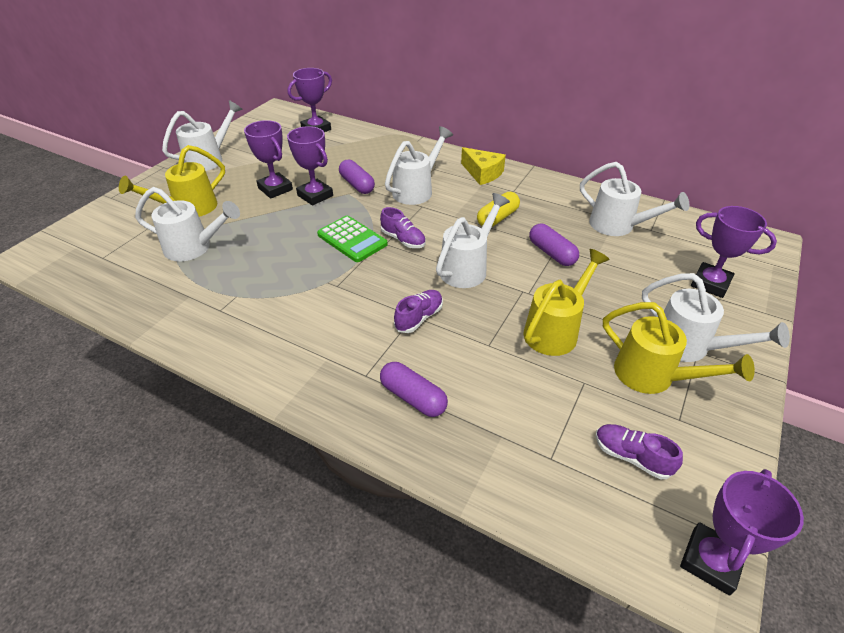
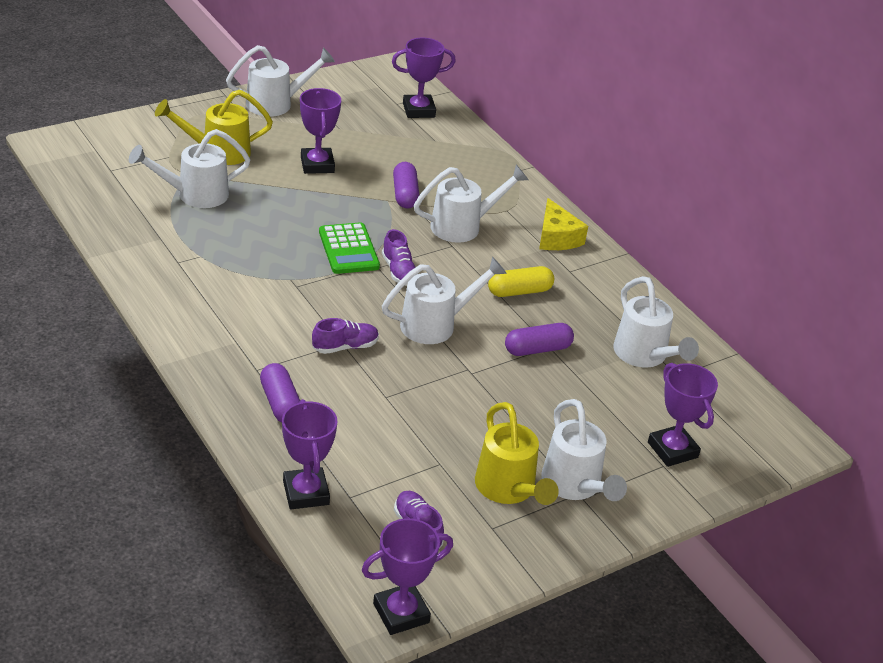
camera: 25 degrees right, 5 degrees down
(194, 248) = (195, 195): white watering can -> white watering can turned 120 degrees clockwise
(315, 195) = (351, 188): purple trophy -> purple trophy (306, 493)
(551, 253) = (537, 349): purple capsule -> purple capsule turned 75 degrees clockwise
(555, 330) = (460, 414): yellow watering can -> none

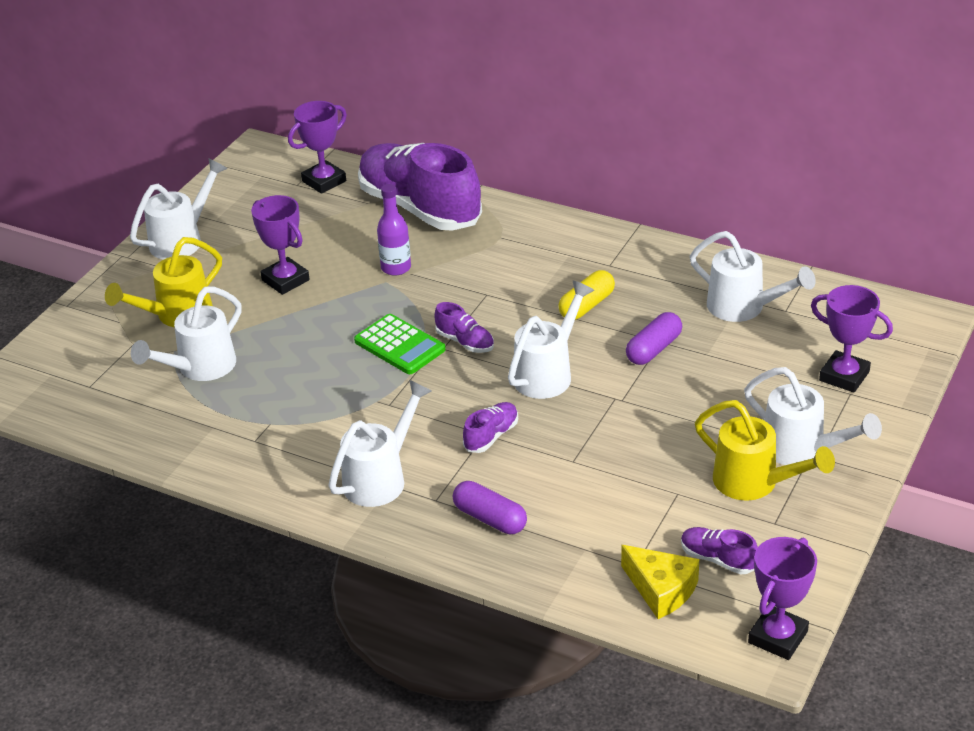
camera: 25 degrees left, 0 degrees up
(306, 493) = (595, 583): purple trophy -> none
(405, 194) = (396, 268): purple capsule -> purple bottle
(462, 226) = (477, 271): white watering can -> white watering can (380, 478)
(468, 161) = (419, 208): none -> purple shoe
(556, 237) = (567, 240): yellow cheese -> yellow cheese (661, 589)

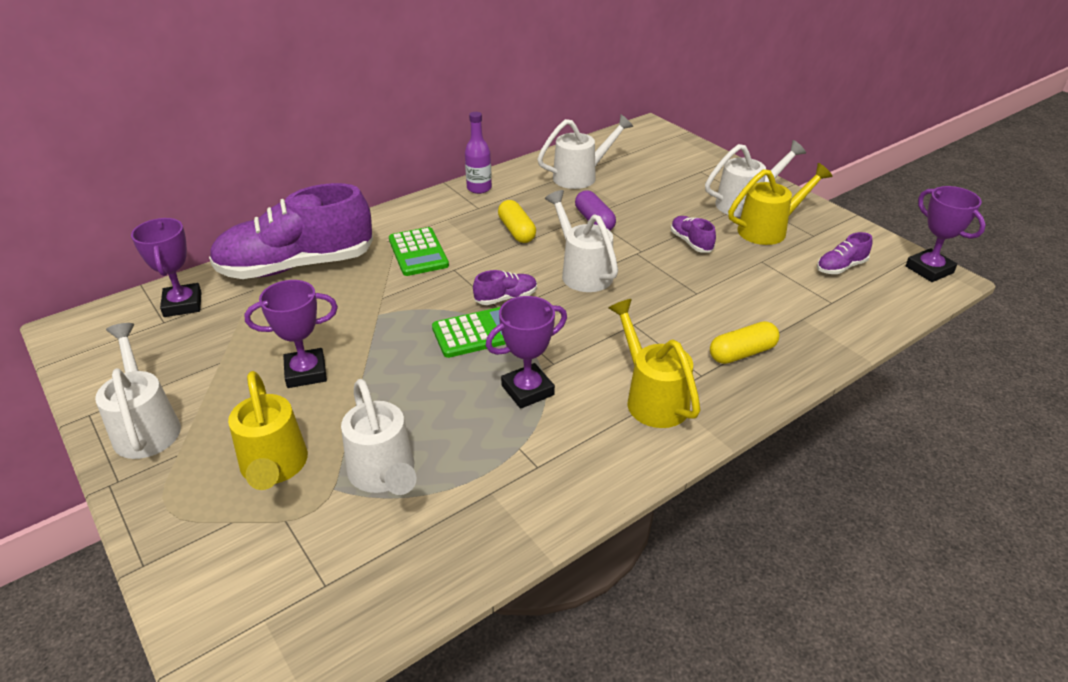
camera: 65 degrees left, 0 degrees up
(380, 478) = (652, 398): white watering can -> yellow watering can
(396, 268) = (365, 303): purple bottle -> purple bottle (479, 188)
(490, 518) = (742, 353): purple capsule -> yellow capsule
(491, 436) = (639, 321): purple shoe -> purple shoe (691, 242)
(496, 263) = (418, 252): none -> green calculator
(661, 589) = (863, 299): yellow cheese -> none
(844, 376) = (682, 167): purple trophy -> purple trophy (527, 390)

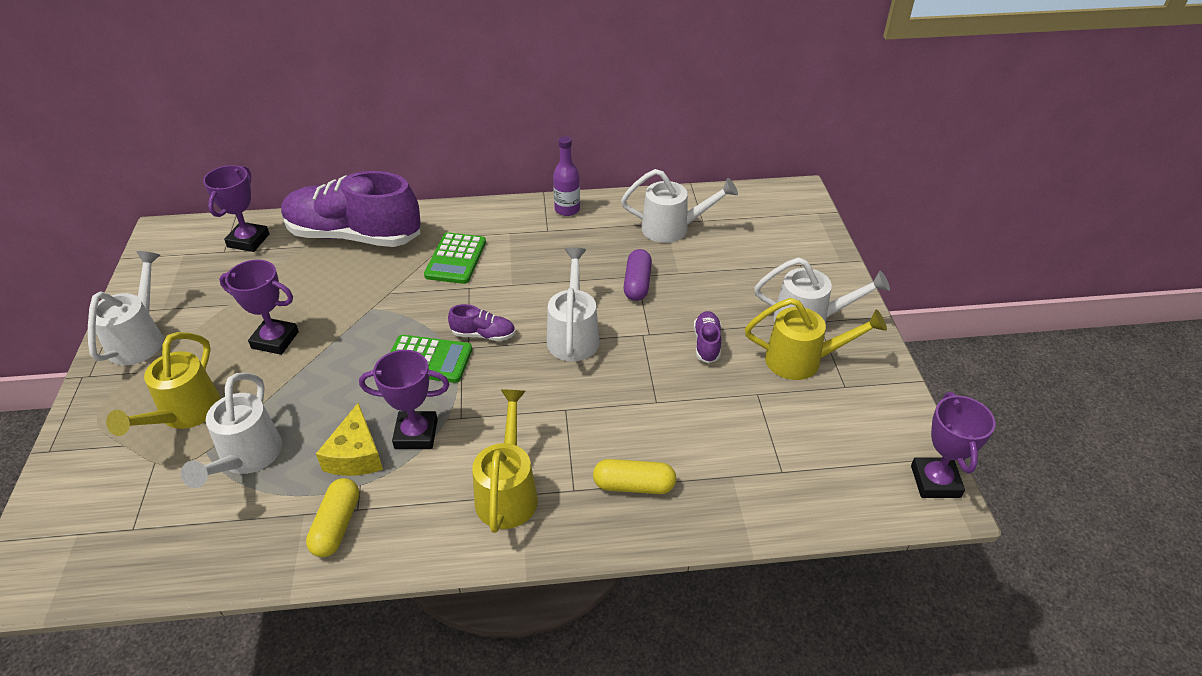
camera: 30 degrees right, 5 degrees up
(490, 428) = (356, 455): none -> yellow cheese
(516, 231) = (557, 268): yellow capsule -> yellow capsule (336, 525)
(841, 267) = (835, 436): purple shoe -> none

